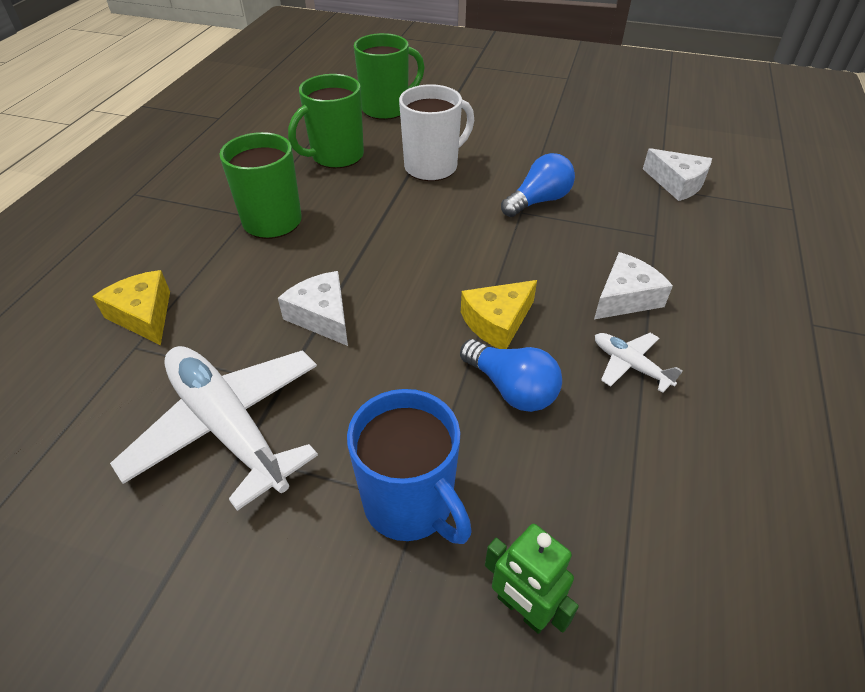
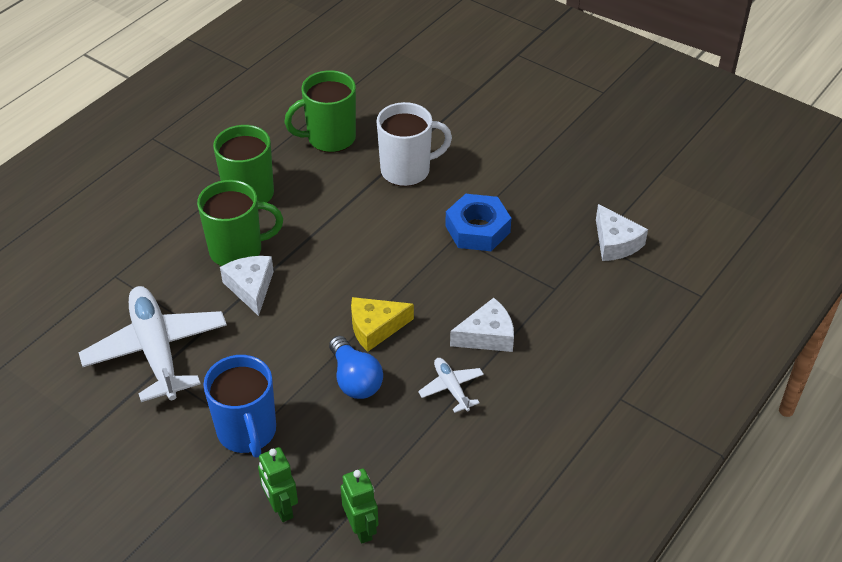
camera: 20 degrees right, 0 degrees up
(144, 315) = (128, 252): yellow cheese -> none
(387, 109) = (402, 92): green mug -> green mug (238, 250)
(538, 201) = (477, 229): blue light bulb -> blue nut
(655, 600) = (361, 528): none -> green robot

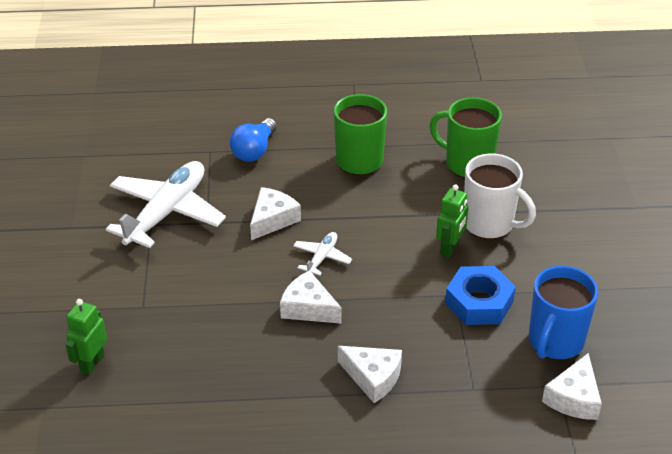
camera: 50 degrees right, 5 degrees down
(238, 250) = (299, 191): green mug -> none
(247, 432) = (141, 303): blue mug -> blue mug (555, 342)
(355, 379) = (246, 328): blue light bulb -> blue light bulb (254, 150)
(361, 528) = (113, 419): green robot -> green robot (450, 248)
(375, 328) = (308, 308): yellow cheese -> white cheese
(451, 388) = (296, 388): white plane -> white plane (322, 257)

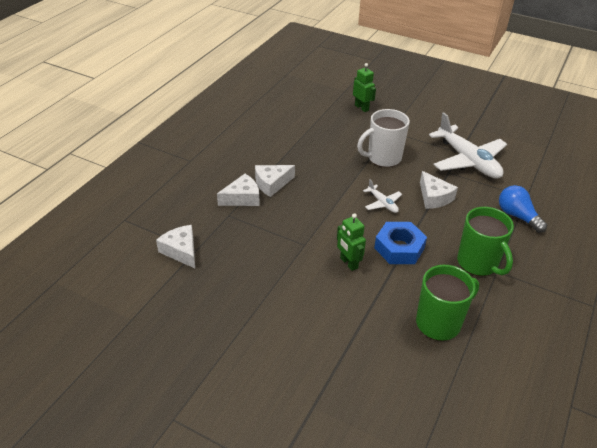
camera: 120 degrees right, 0 degrees up
(308, 308) = (343, 182): white cheese -> white cheese (242, 198)
(479, 302) = (289, 251): blue nut -> blue nut (399, 248)
(489, 224) = (358, 297): white mug -> white mug (383, 158)
(555, 342) = (226, 267): blue mug -> none

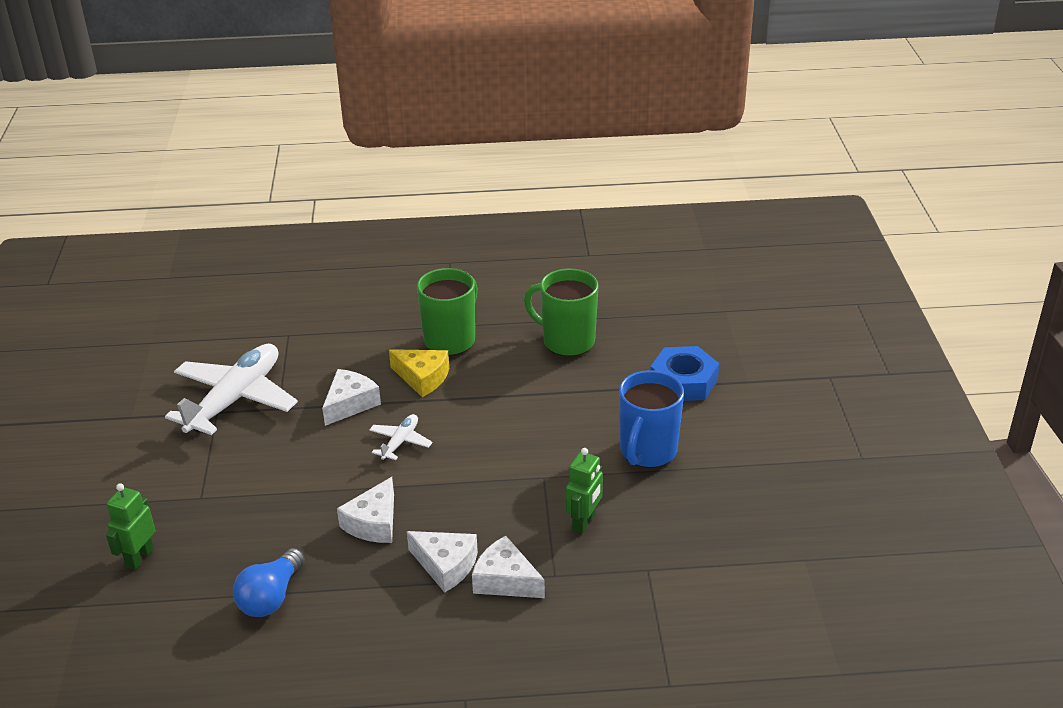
camera: 120 degrees left, 5 degrees down
(181, 251) = (664, 582): white cheese -> white cheese (373, 523)
(285, 301) = (647, 452): none -> blue mug
(348, 263) = (541, 429): green robot -> green robot (584, 522)
(383, 158) = (287, 478): white mug -> none
(399, 248) = (477, 400): blue nut -> blue nut (683, 381)
(441, 234) = (422, 378): none -> yellow cheese
(517, 216) = (336, 333): blue light bulb -> blue light bulb (271, 597)

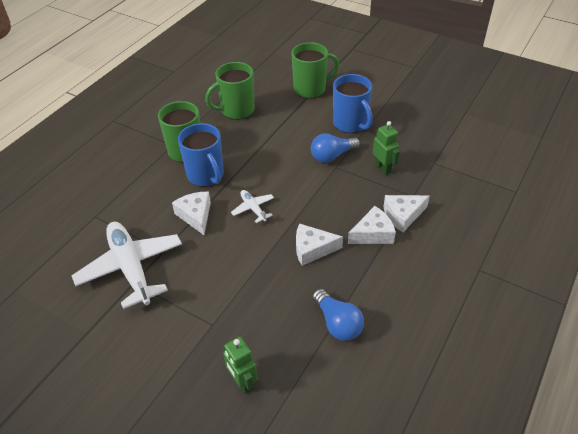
camera: 55 degrees left, 10 degrees up
(373, 523) = (312, 249): white cheese -> white cheese turned 120 degrees clockwise
(422, 378) = (206, 176): yellow cheese -> blue mug
(562, 464) = (332, 156): none -> blue light bulb
(683, 381) = (310, 89): blue nut -> green mug

